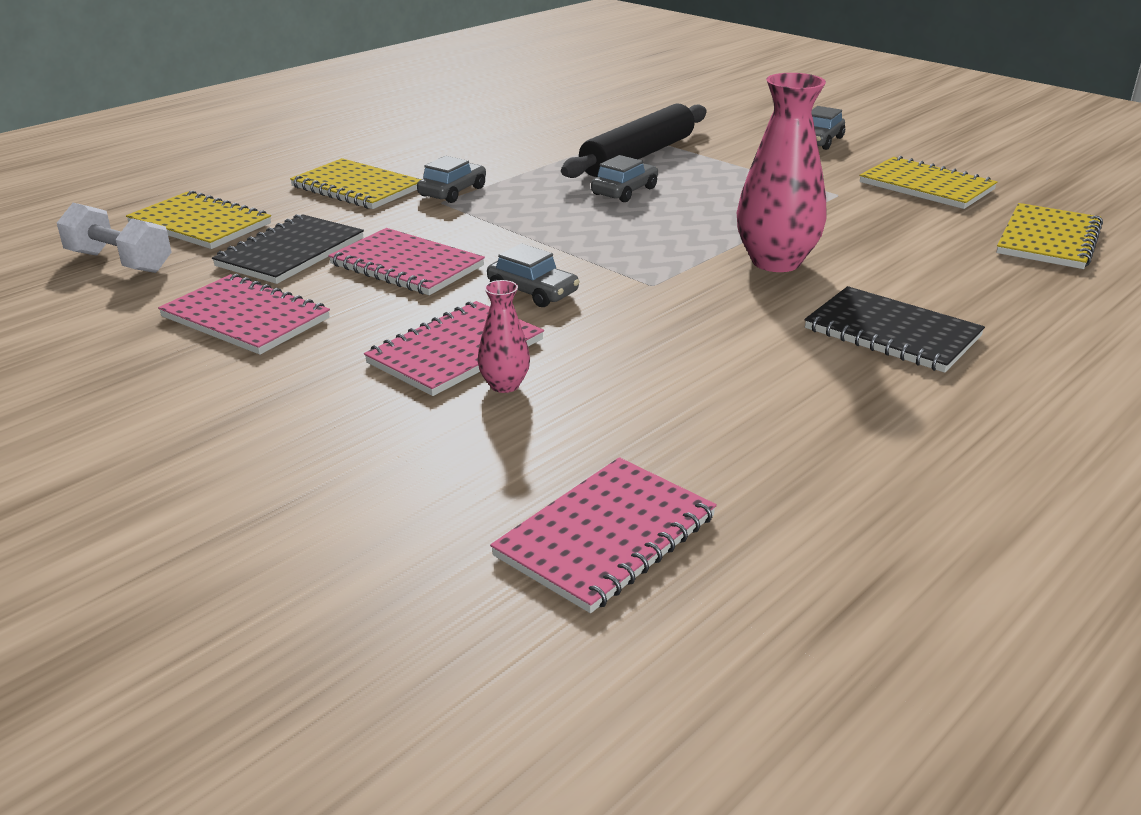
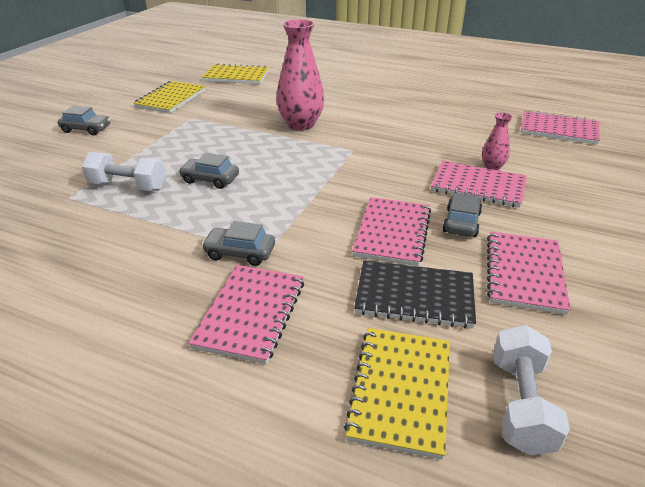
camera: 110 degrees left, 5 degrees up
(357, 187) = (251, 314): yellow notebook -> pink notebook
(533, 292) = (391, 180): grey car -> grey car (461, 222)
(638, 156) = (128, 186): black rolling pin -> white dumbbell
(892, 333) = (359, 99): black notebook -> none

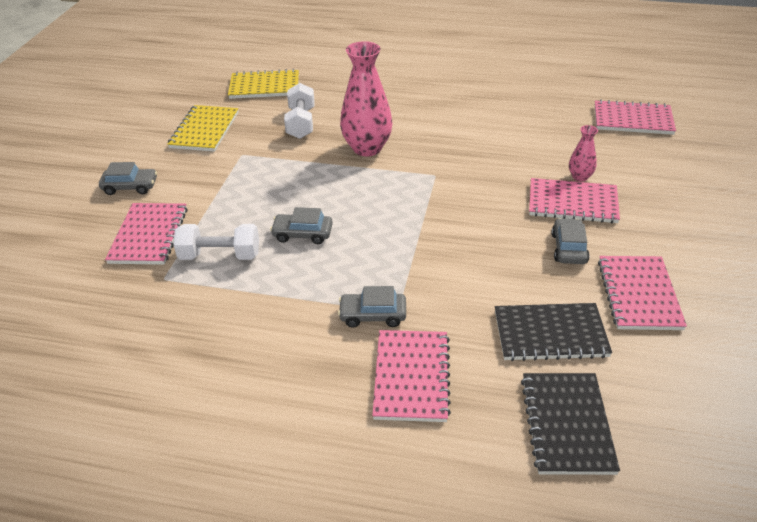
camera: 10 degrees left, 5 degrees up
(392, 232) = (508, 270): pink notebook -> pink notebook (149, 235)
(400, 391) = (567, 424): yellow notebook -> black notebook
(521, 404) = (665, 418): white dumbbell -> white dumbbell (301, 123)

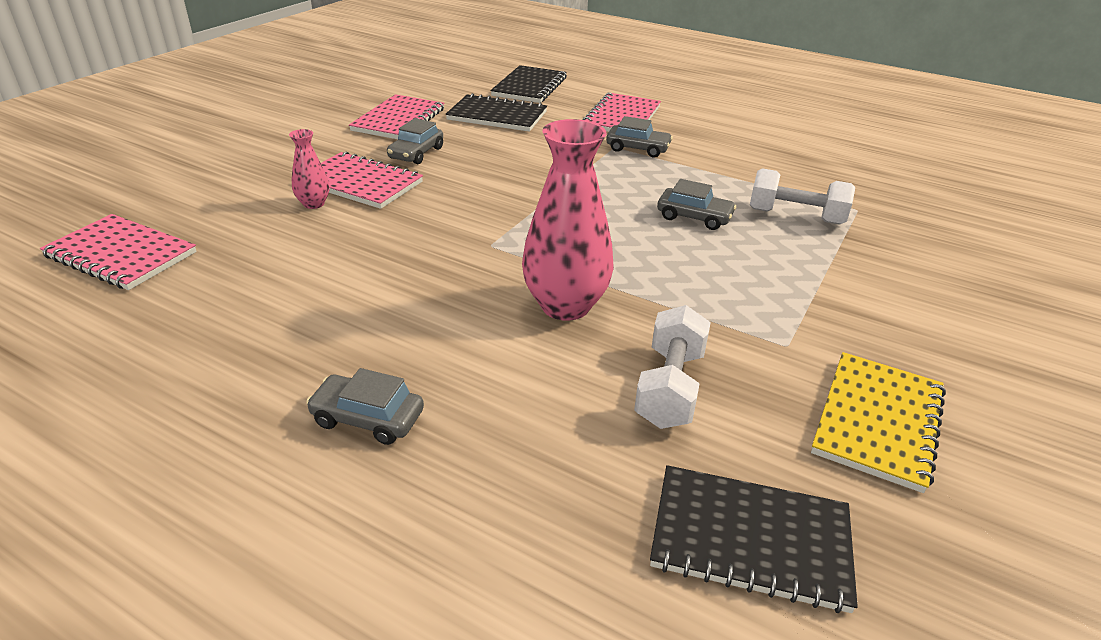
camera: 165 degrees left, 5 degrees down
(130, 187) = (970, 329): grey car -> grey car (368, 418)
(149, 235) = (898, 254): pink notebook -> none
(264, 86) = (750, 539): yellow notebook -> black notebook

